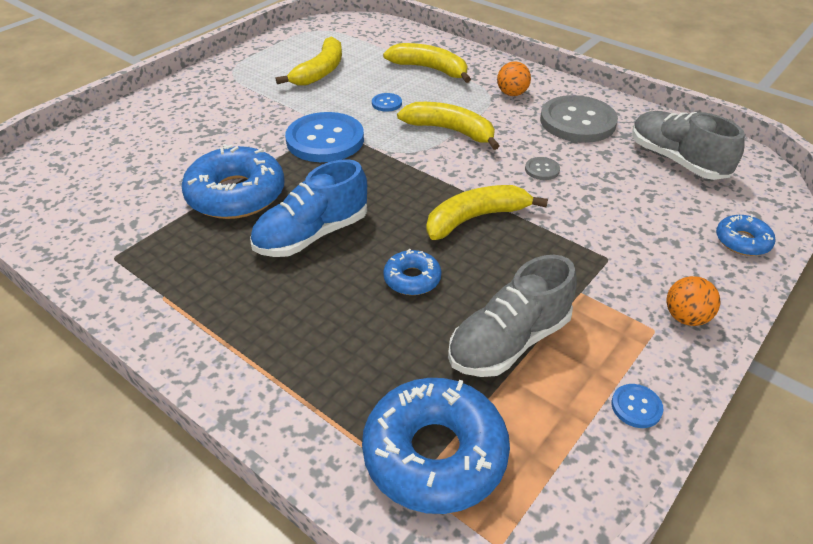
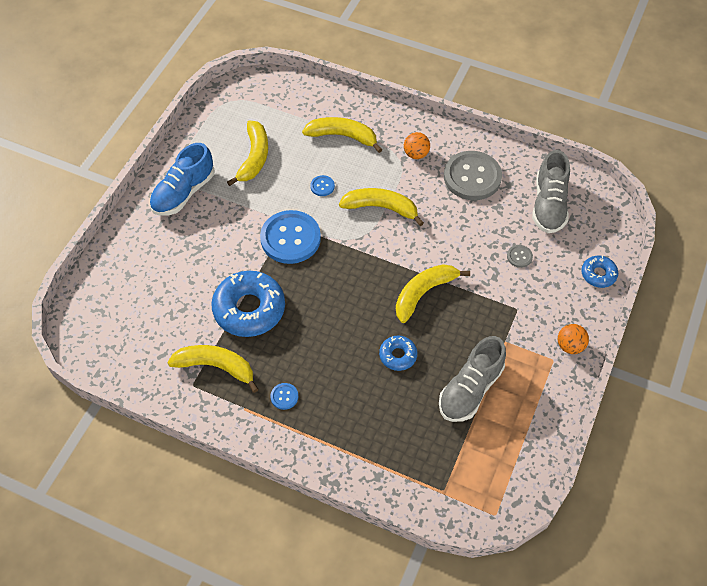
camera: 15 degrees left, 15 degrees up
(157, 244) = (216, 367): none -> yellow banana
(312, 235) = (318, 334): blue shoe -> blue shoe (183, 193)
(435, 454) = (449, 473): blue donut -> none
(542, 170) = (457, 235): grey button -> grey button (519, 256)
(636, 407) = (550, 416): blue button -> blue button (284, 396)
(676, 160) = (548, 205): grey shoe -> grey shoe turned 120 degrees counterclockwise

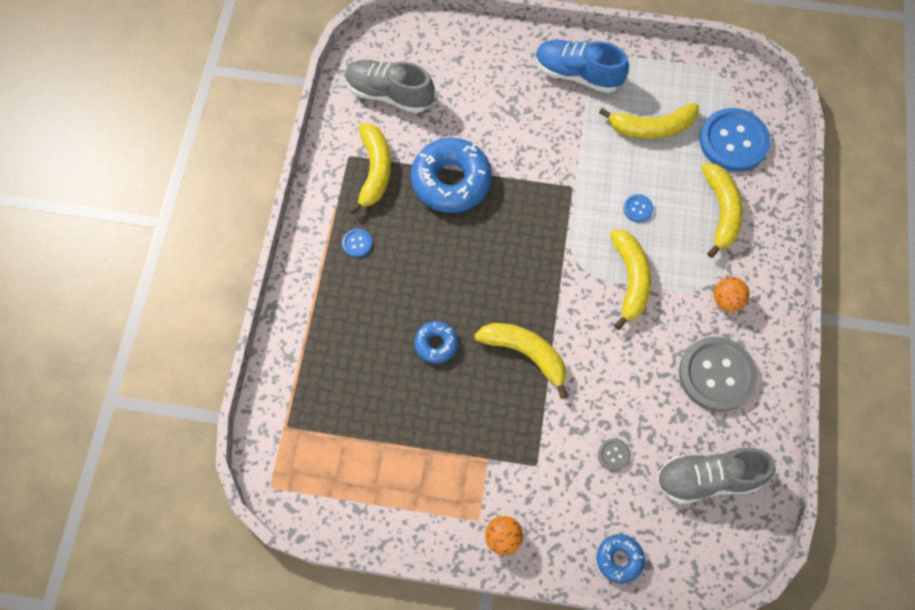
camera: 75 degrees right, 10 degrees up
(290, 238) = (554, 195): blue button -> blue button (733, 141)
(470, 389) = (414, 431): grey shoe -> grey shoe (389, 94)

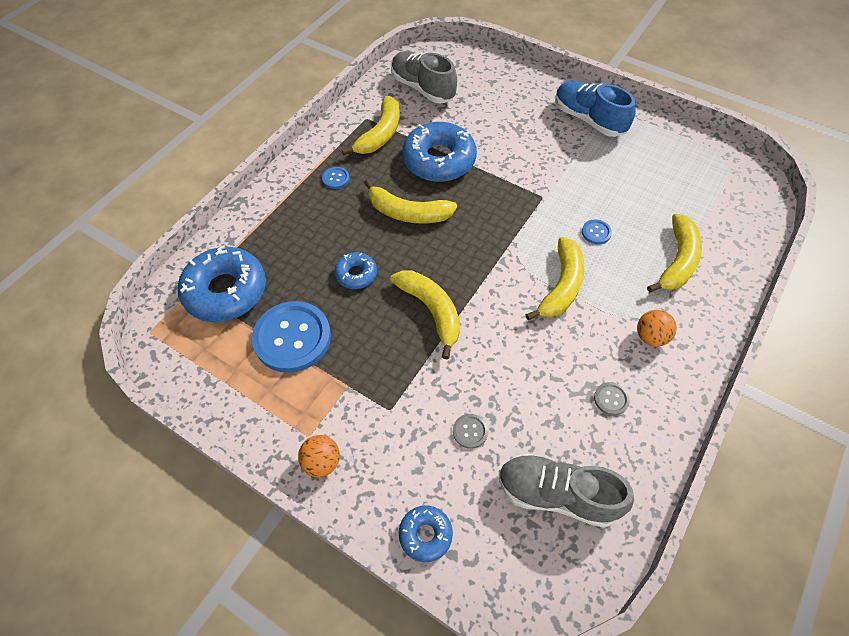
camera: 25 degrees right, 10 degrees down
(319, 414) = (226, 291): none -> blue donut
(651, 127) = (638, 176): yellow banana -> yellow banana (408, 212)
(716, 375) = (611, 399): grey button -> grey button, size x0.42
(733, 141) = (714, 209): blue button -> blue button (292, 338)

